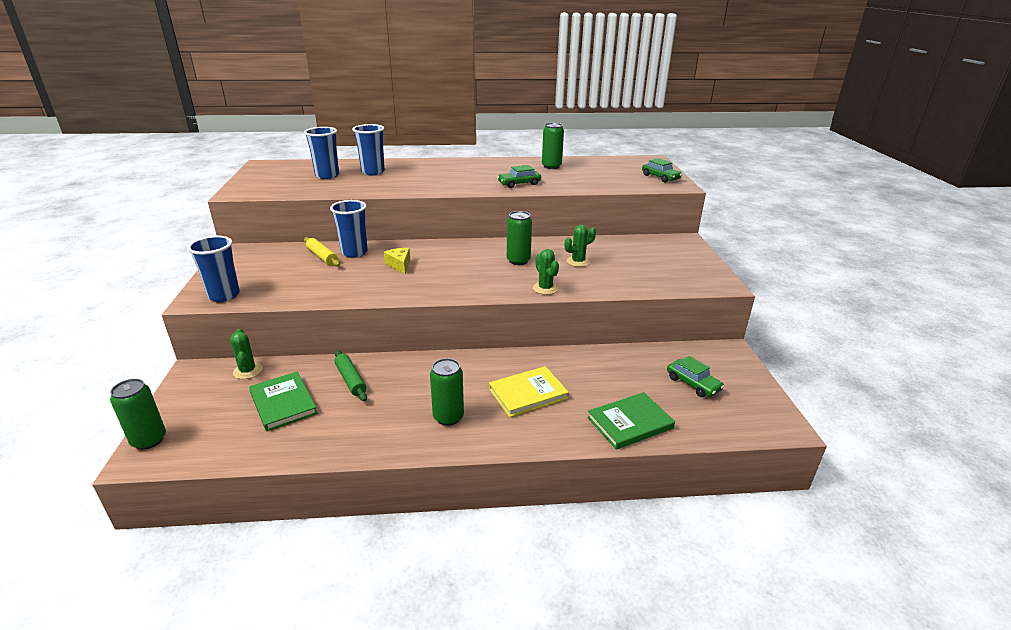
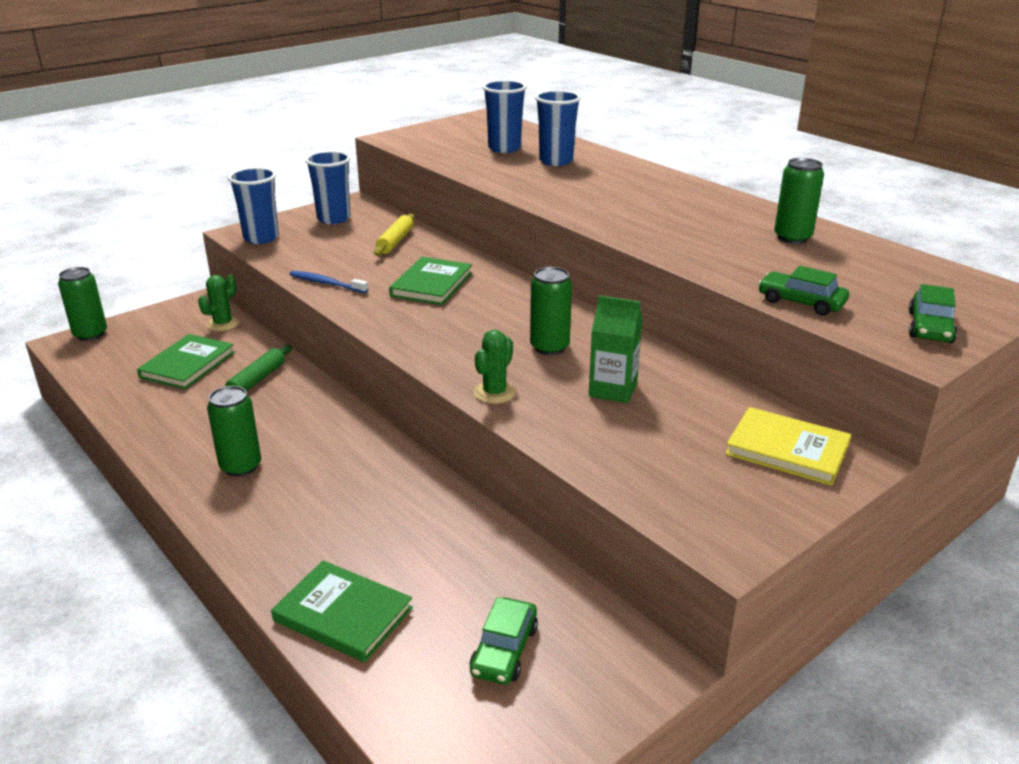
camera: 55 degrees right, 0 degrees up
(340, 294) = (326, 283): none -> blue toothbrush
(354, 252) = (428, 251): blue cup -> blue cup (334, 218)
(399, 265) = (432, 284): yellow cheese -> green book
(519, 184) = (674, 240): green car -> green car (801, 302)
(528, 394) = (335, 504): yellow book -> yellow book (787, 450)
(578, 262) = (613, 390): green cactus -> green carton

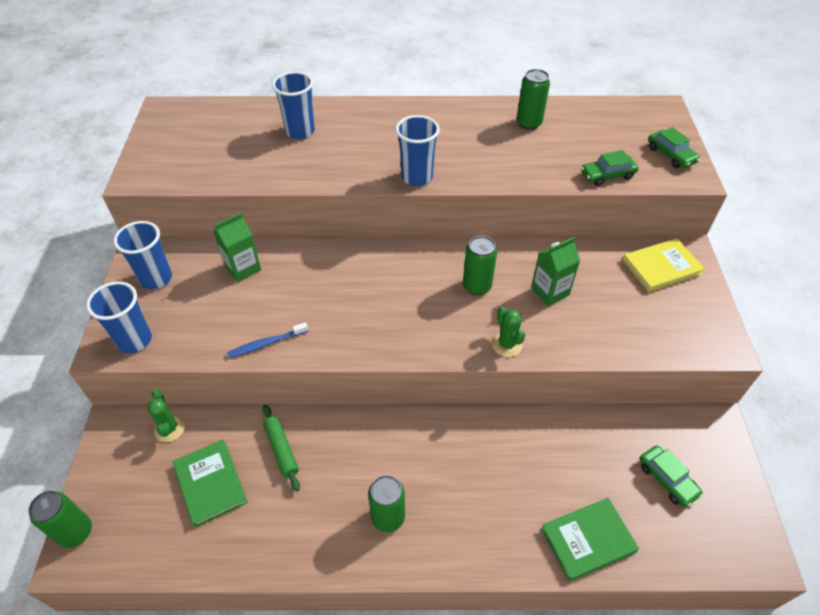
camera: 50 degrees left, 20 degrees up
(395, 241) = (243, 268): yellow rolling pin -> green carton
(432, 284) = (334, 289): green book -> none
(504, 148) = (243, 139): blue cup -> blue cup (417, 177)

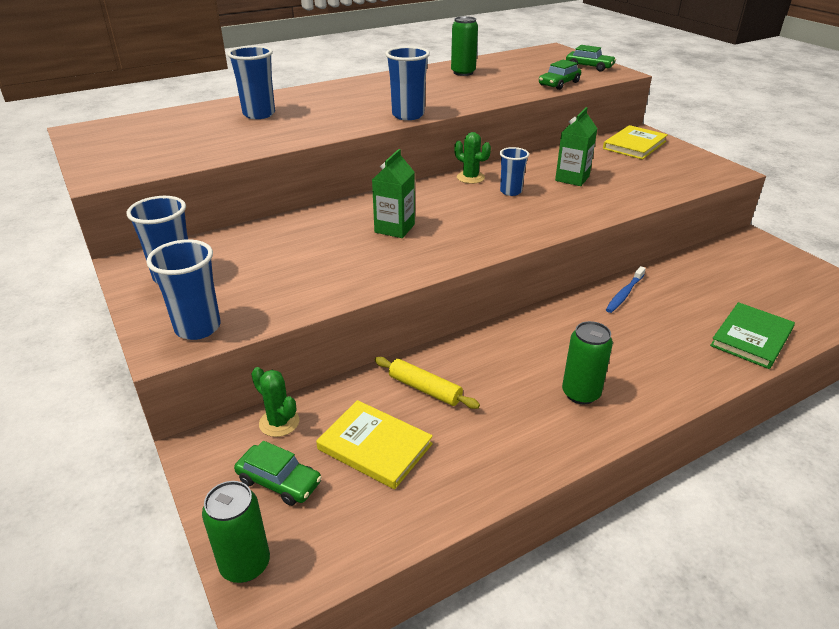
camera: 30 degrees left, 15 degrees down
(210, 483) = (375, 446): green book -> yellow book
(243, 268) = (270, 242): green carton -> green carton (394, 228)
(266, 343) = (357, 282): blue toothbrush -> blue toothbrush (624, 294)
(281, 450) = (425, 389): green rolling pin -> yellow rolling pin
(477, 286) = (510, 191): green can -> blue cup
(506, 344) = (577, 215): green cactus -> green cactus (470, 178)
(667, 479) = (759, 281): green car -> green car (279, 481)

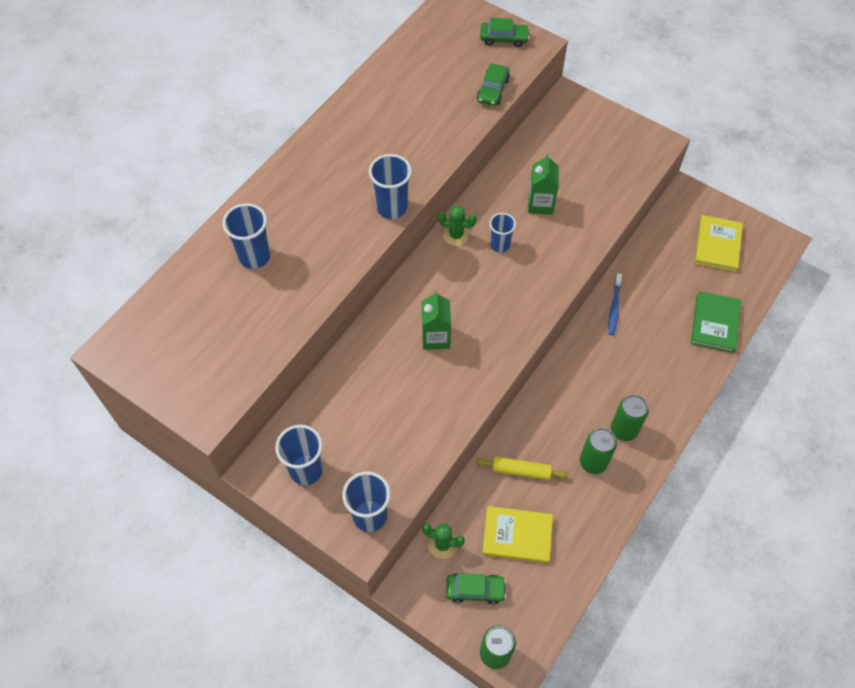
camera: 25 degrees left, 25 degrees up
(463, 72) = (391, 94): green can -> green can (593, 462)
(634, 145) = (570, 124): yellow book -> yellow book (717, 245)

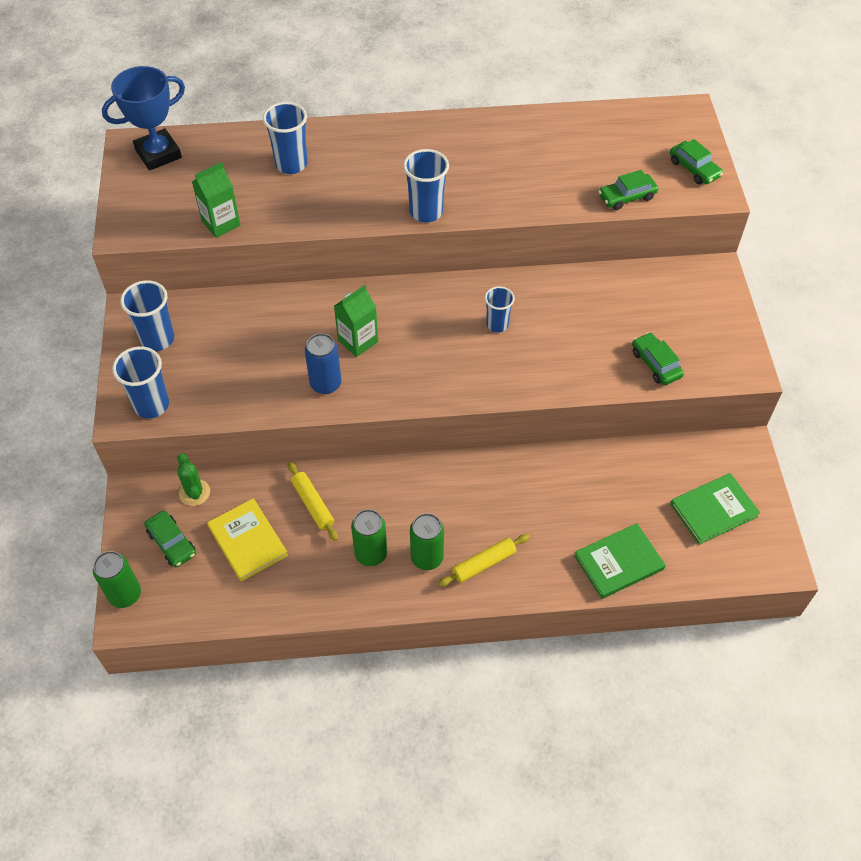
camera: 50 degrees right, 5 degrees down
(143, 338) = (158, 154): none -> blue trophy
(456, 235) = (474, 289): green cactus -> none
(456, 384) = (325, 384): none -> blue can
(540, 204) = (573, 325): green carton -> green carton (221, 223)
(613, 184) = (656, 364): none -> green car
(614, 307) = (550, 469): blue toothbrush -> none
(655, 399) = (484, 563): none -> yellow rolling pin
(717, 245) = (713, 510): yellow book -> green book

